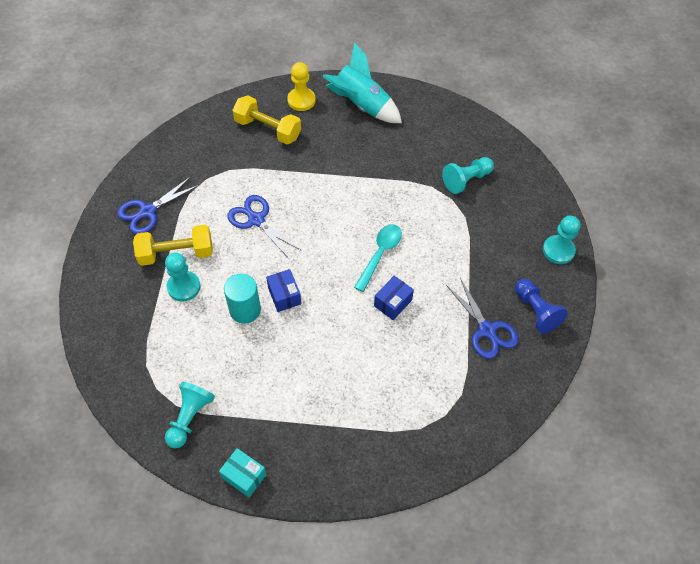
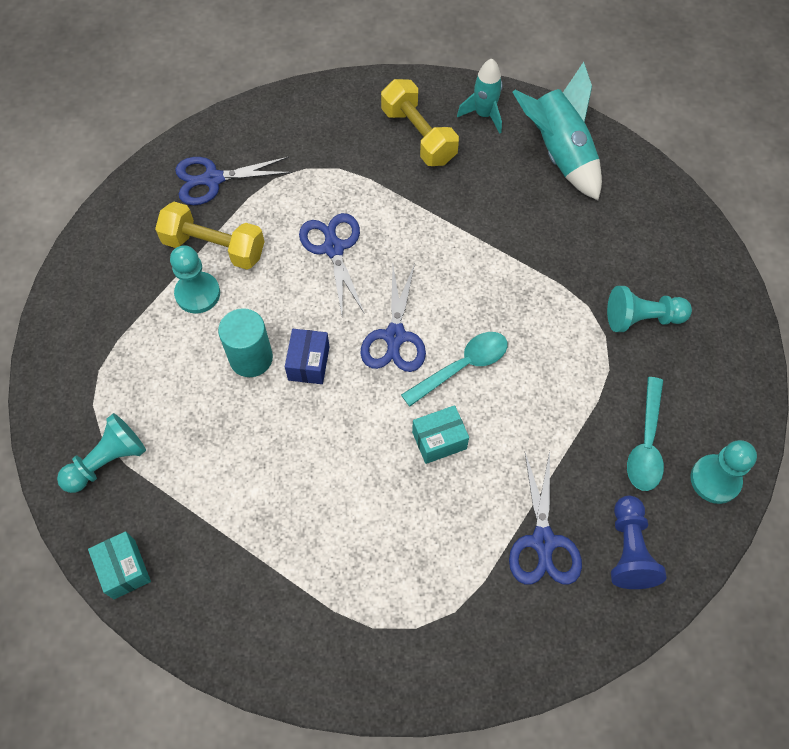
camera: 30 degrees right, 5 degrees up
(301, 100) = (484, 115): yellow pawn -> turquoise rocket
(328, 255) = (395, 336): none -> blue scissors
(392, 303) = (439, 440): blue box -> turquoise box
(510, 248) = (646, 443): none -> turquoise spoon

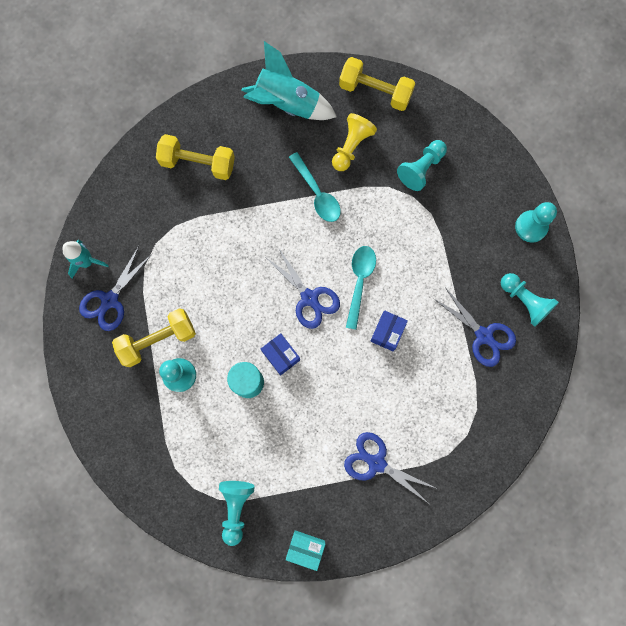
camera: 45 degrees left, 15 degrees up
(333, 248) = (224, 278): blue scissors -> blue scissors (376, 463)
(439, 440) = (387, 332): turquoise box -> blue box
(484, 115) = (221, 115): turquoise rocket -> turquoise rocket (87, 262)
(586, 239) = (351, 147): none -> yellow pawn
(629, 550) = (524, 301): blue pawn -> turquoise pawn
(646, 443) = (484, 238): turquoise spoon -> turquoise spoon (317, 193)
(664, 211) = (375, 91): none -> yellow dumbbell

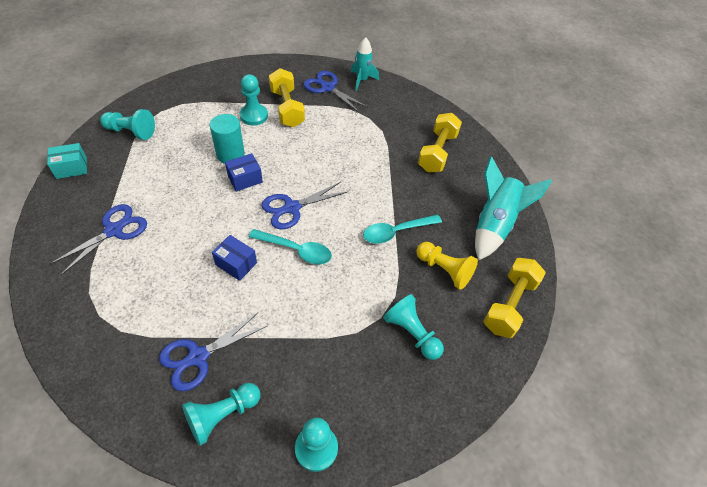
camera: 95 degrees right, 25 degrees down
(305, 548) = (71, 168): turquoise box -> turquoise box turned 45 degrees clockwise

